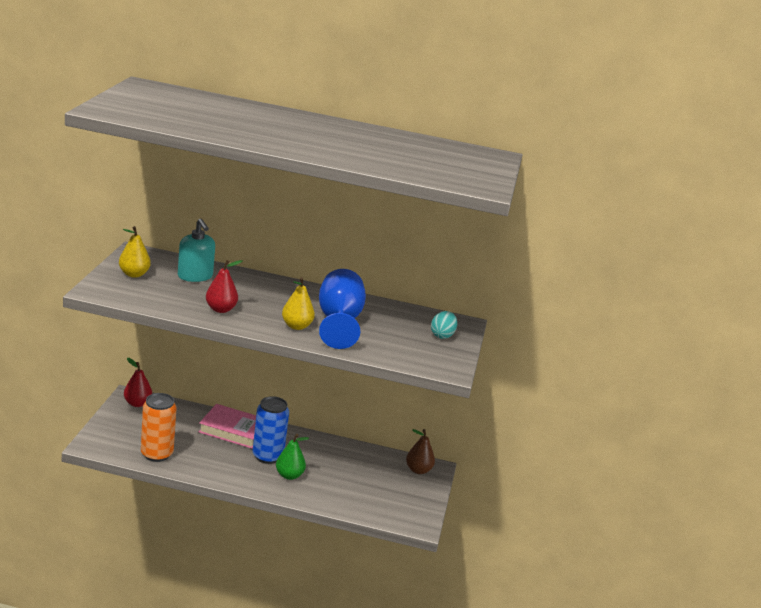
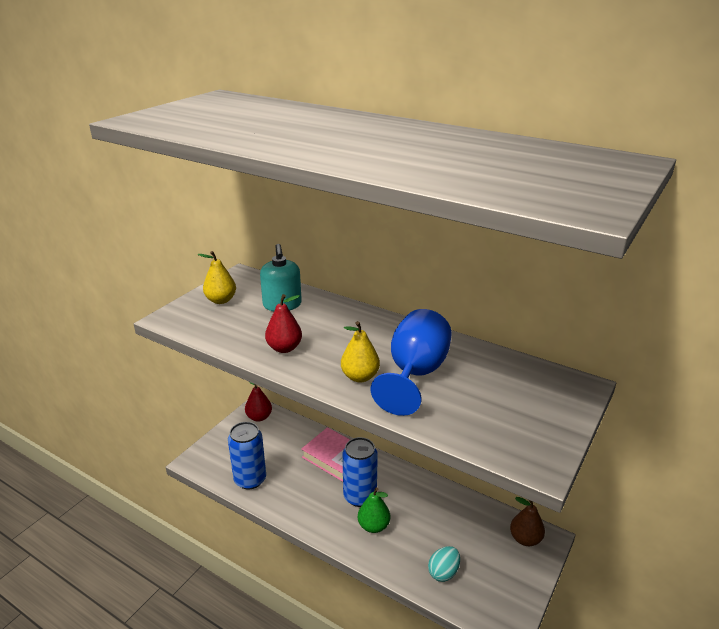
camera: 25 degrees right, 5 degrees up
(156, 454) = (250, 479): orange can -> blue can
(442, 335) = (545, 403): turquoise egg -> turquoise egg (443, 572)

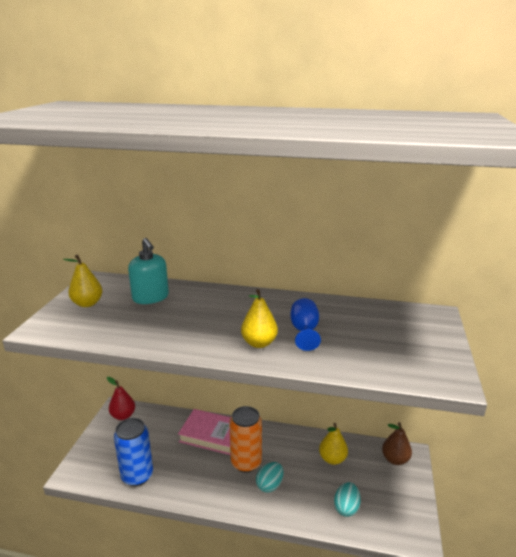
camera: 20 degrees left, 5 degrees down
(284, 348) = (174, 333): red pear -> none
(359, 496) = (246, 462): blue can -> orange can
(373, 526) = (269, 485): green pear -> turquoise egg
(415, 374) = (304, 331): blue goblet -> blue goblet, size x0.56
(453, 518) = (332, 459): none -> yellow pear

